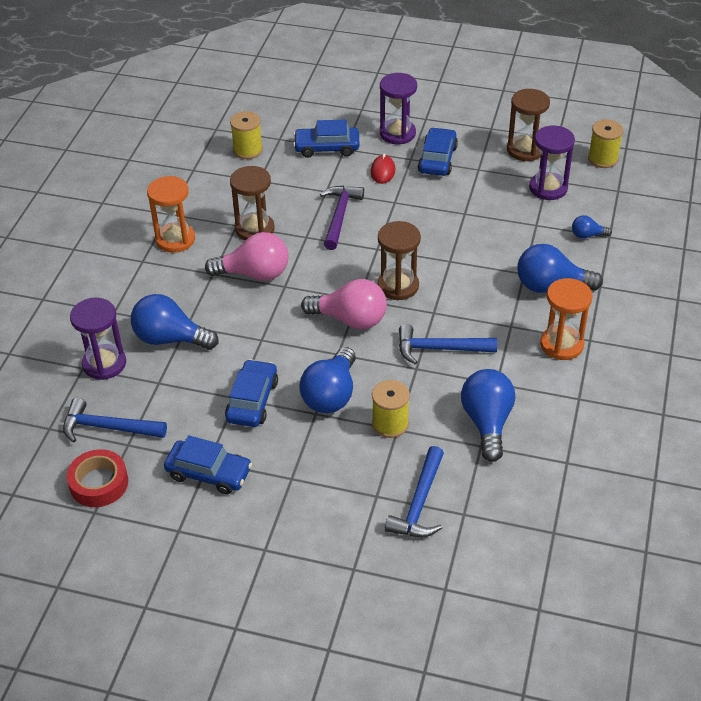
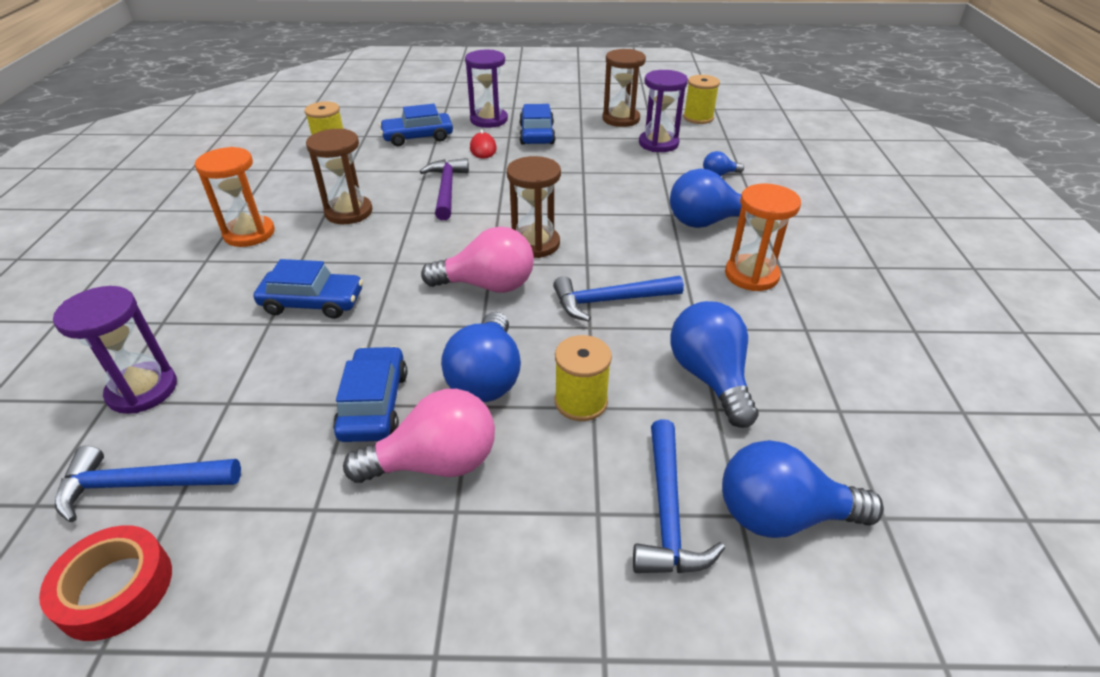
camera: 15 degrees left, 5 degrees down
(170, 339) = (244, 342): blue light bulb -> blue light bulb (781, 515)
(209, 473) = (317, 529): blue car -> blue car (313, 302)
(254, 274) = (355, 255): pink light bulb -> pink light bulb (436, 463)

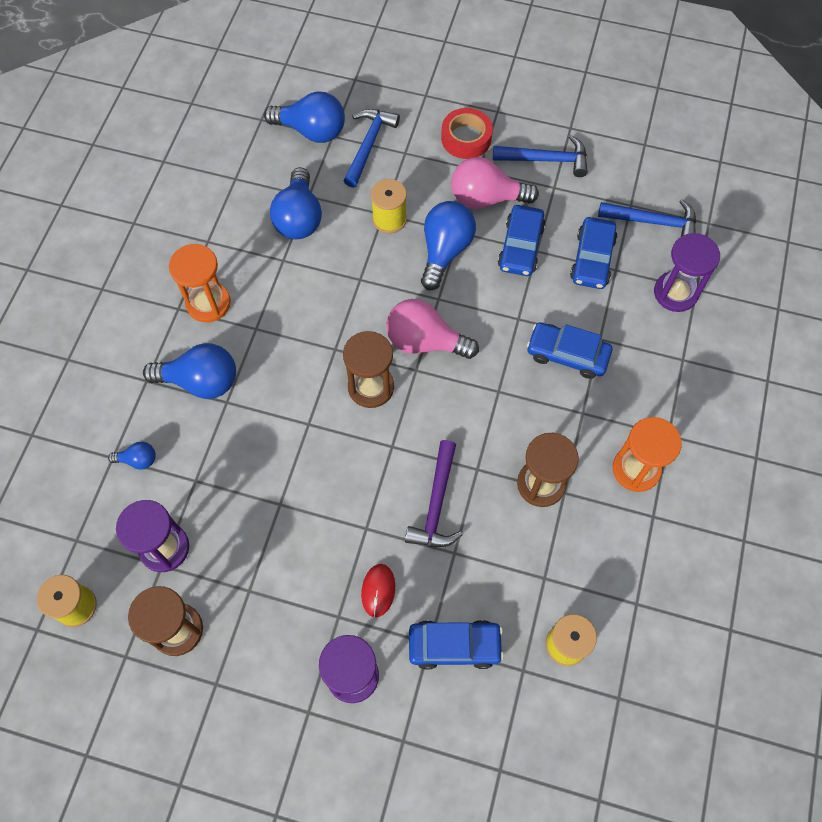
camera: 165 degrees left, 25 degrees up
(115, 589) = (647, 169): red tape -> red tape (466, 138)
(537, 134) = (301, 614): blue car -> blue car (592, 259)
(610, 301) = (334, 301): blue hammer -> blue hammer (546, 160)

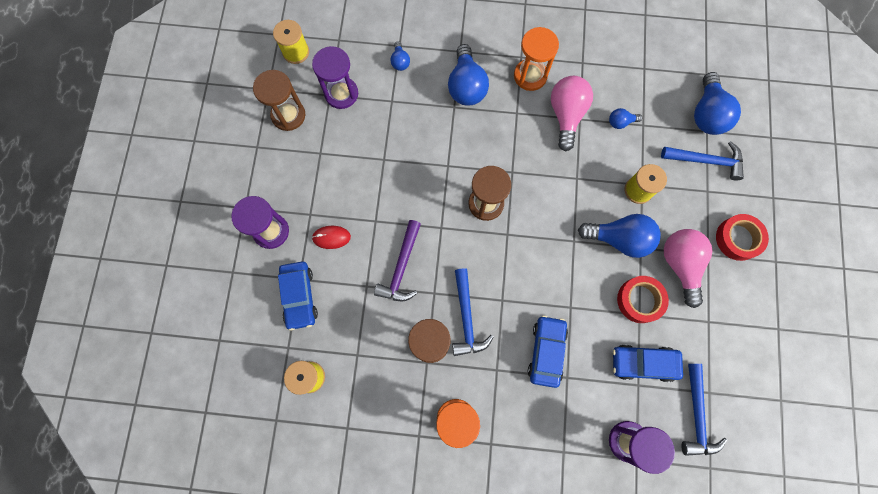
camera: 80 degrees right, 10 degrees up
(299, 218) = (620, 122): blue light bulb -> blue light bulb, size x0.49
(425, 341) = (533, 237): pink light bulb -> pink light bulb (566, 115)
(436, 504) = (401, 267): purple hammer -> purple hammer turned 75 degrees counterclockwise
(520, 247) = (639, 300): blue car -> red tape
(546, 160) = (736, 311): blue hammer -> blue hammer (466, 318)

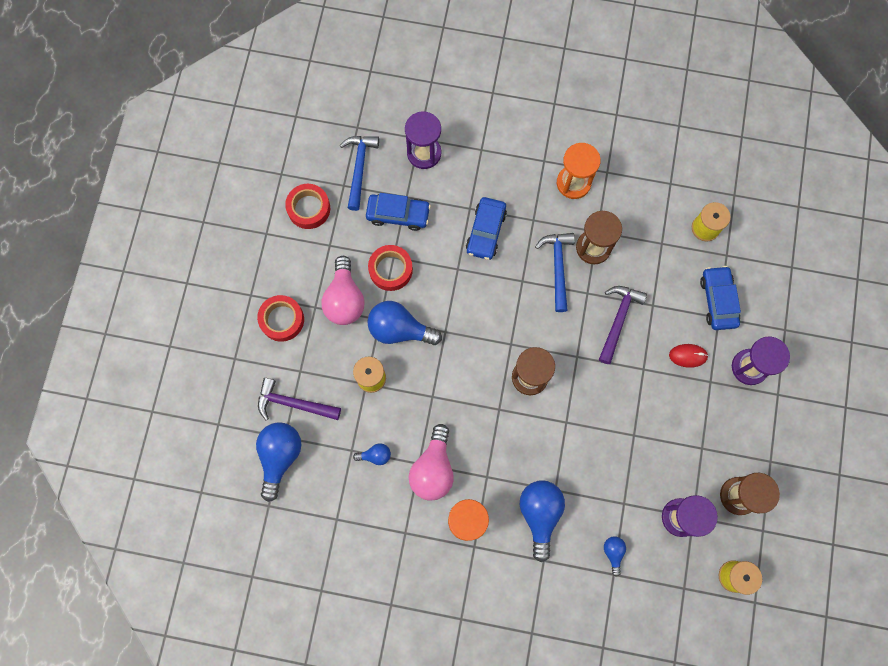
camera: 175 degrees left, 0 degrees up
(706, 161) = (294, 403): blue hammer -> purple hammer
(740, 361) = (309, 208): none -> red tape

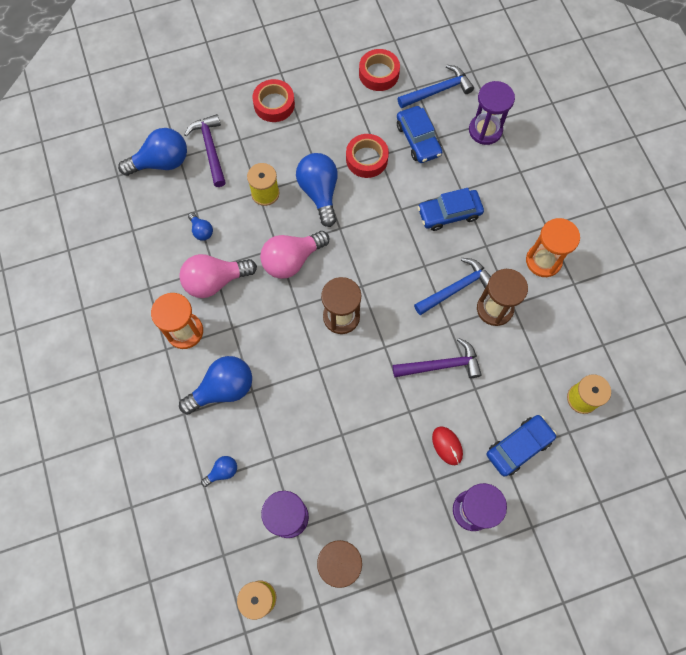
camera: 60 degrees right, 5 degrees down
(345, 299) = (319, 139): pink light bulb -> pink light bulb (292, 260)

